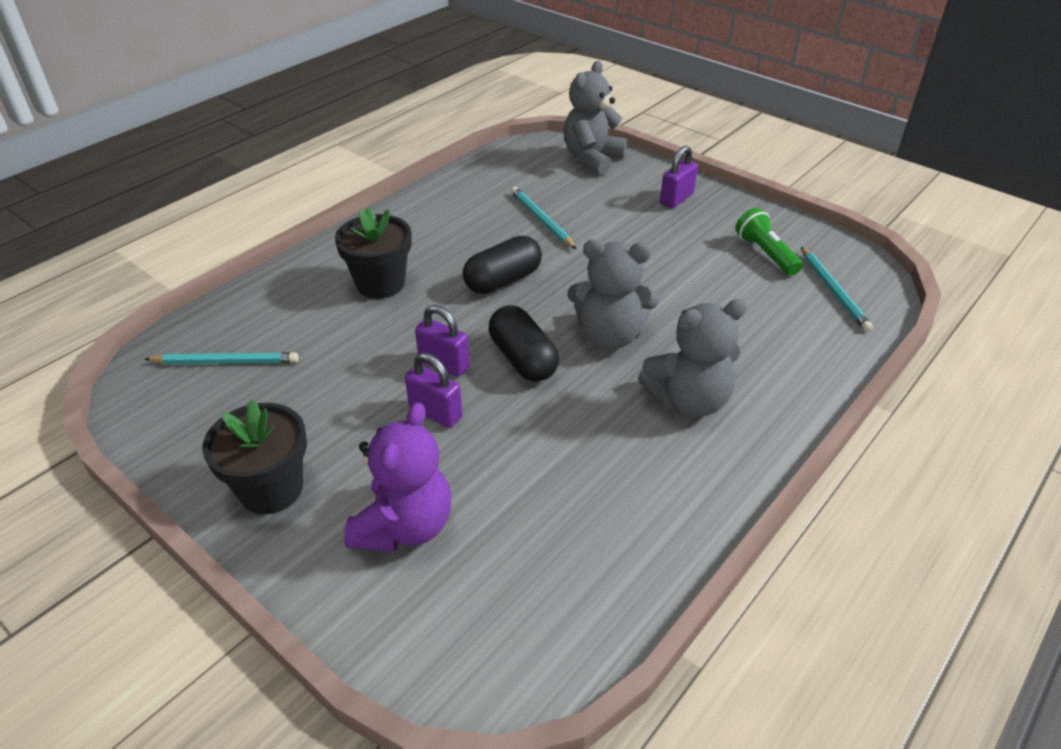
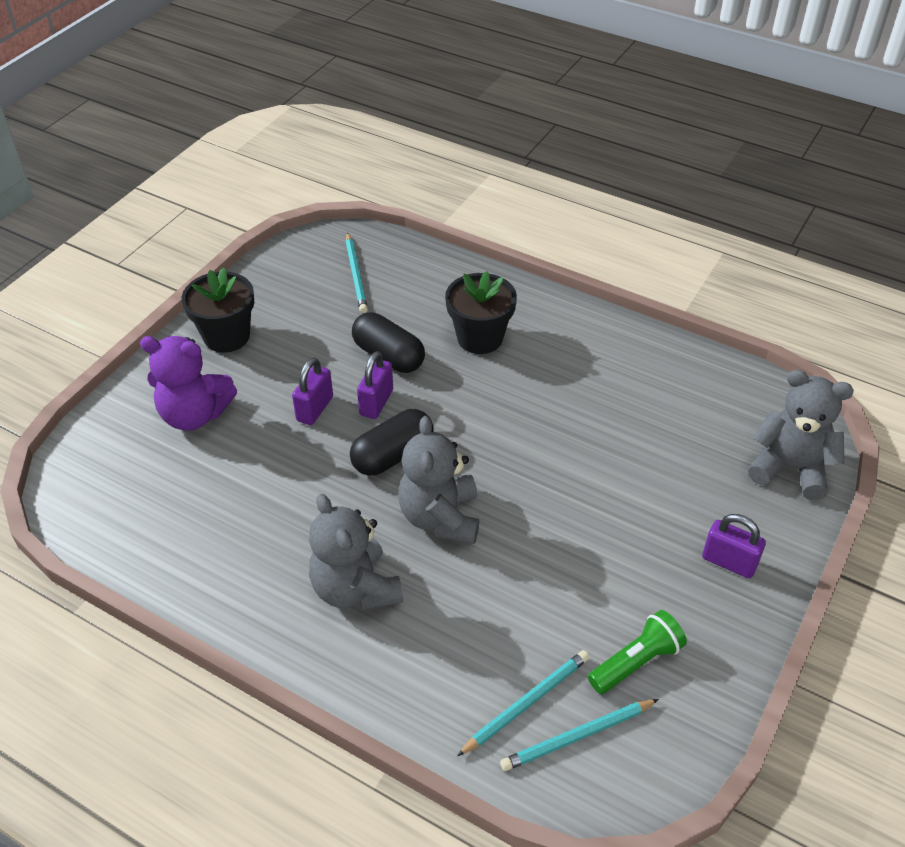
camera: 80 degrees right, 5 degrees up
(503, 280) = (509, 422): black capsule -> black capsule (388, 356)
(541, 220) = (630, 437): turquoise pencil -> turquoise pencil (526, 703)

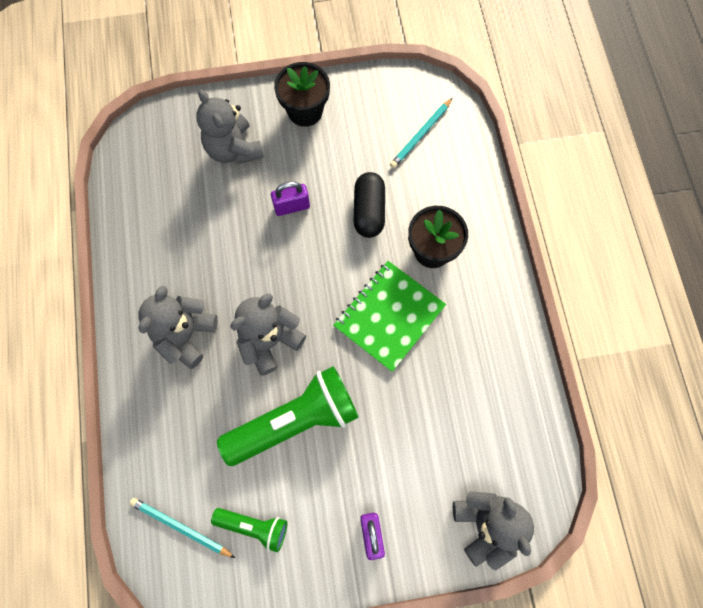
camera: 50 degrees right, 25 degrees up
(194, 415) = (233, 149): purple teddy bear -> grey teddy bear
(376, 402) = (325, 235): purple padlock -> none
(392, 455) = (293, 278): black capsule -> none
(513, 408) = (389, 316): none -> green notebook
(526, 703) = (181, 484): turquoise pencil -> none
(550, 550) = (295, 421): none -> green flashlight

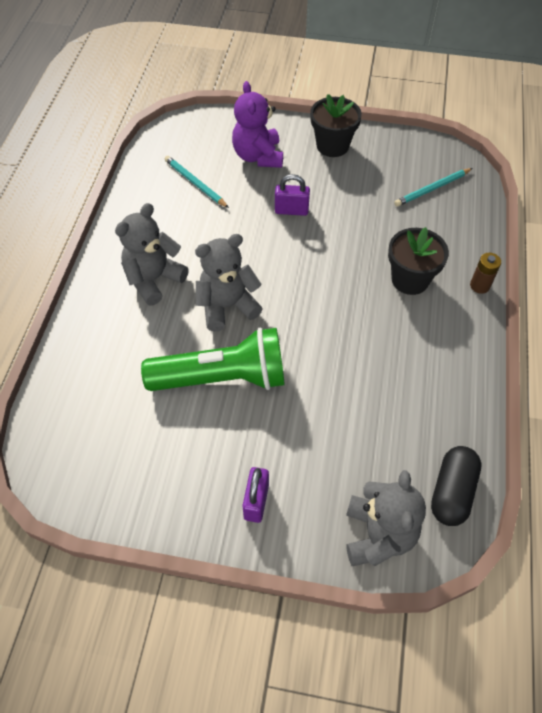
camera: 20 degrees right, 15 degrees down
(180, 527) = (77, 431): turquoise pencil -> turquoise pencil (195, 183)
(233, 149) = (258, 156): grey teddy bear -> purple teddy bear
(254, 526) = (145, 454): green flashlight -> none
(369, 211) = (361, 233): black capsule -> black capsule (452, 492)
(389, 316) = (348, 320): green notebook -> none
(498, 235) = (479, 286): none -> brown battery

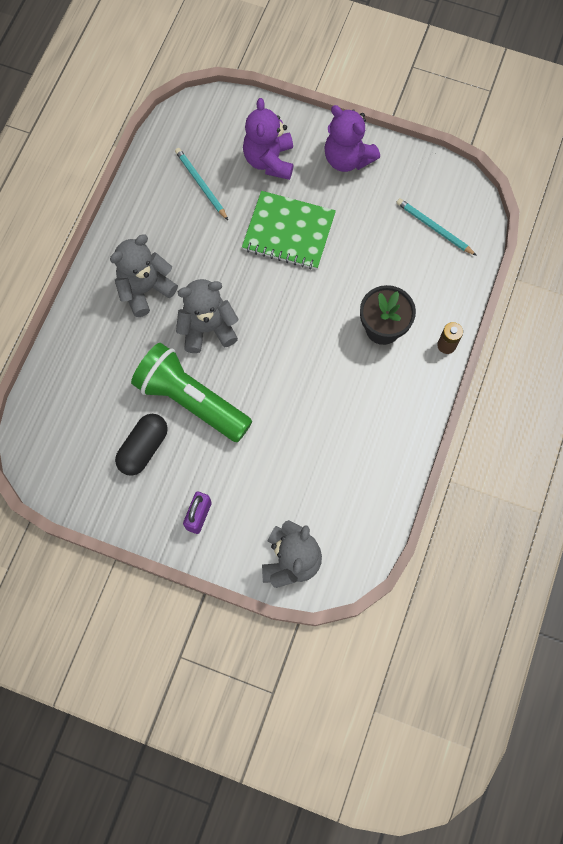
camera: 10 degrees right, 15 degrees up
(223, 378) = (191, 400): green flashlight -> green flashlight turned 150 degrees counterclockwise
(291, 210) = (288, 232): purple padlock -> green notebook
(332, 146) = (347, 158): black flower pot -> purple teddy bear
(432, 189) = (434, 228): turquoise pencil -> turquoise pencil turned 60 degrees clockwise
(452, 492) = (361, 535): black capsule -> black capsule (143, 448)

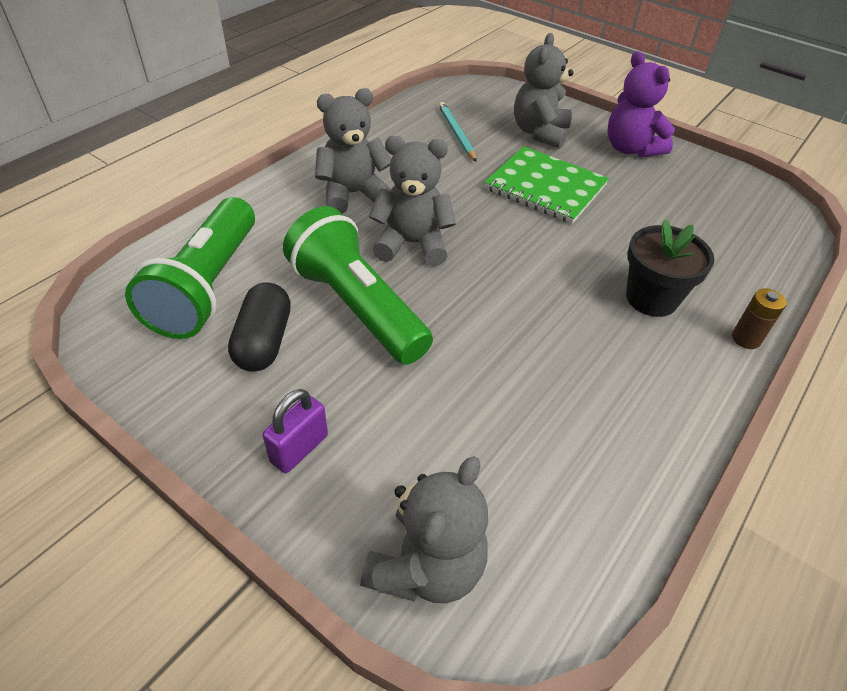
camera: 15 degrees right, 25 degrees down
(84, 416) = (207, 286): none -> green flashlight
(143, 448) = (264, 341): black capsule -> black capsule turned 45 degrees counterclockwise
(269, 160) = (539, 133): purple teddy bear -> grey teddy bear
(434, 228) = (733, 223): turquoise pencil -> none

